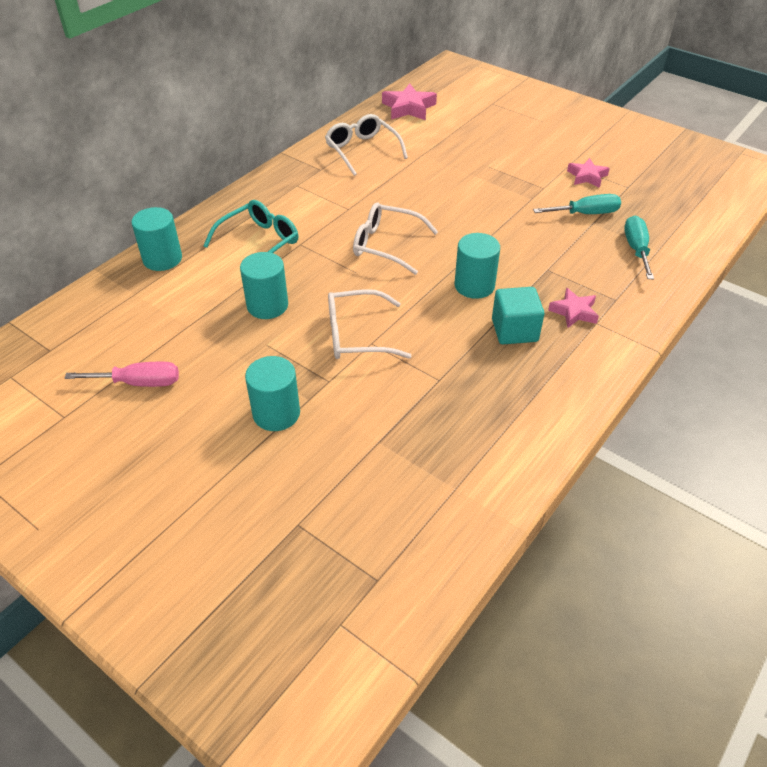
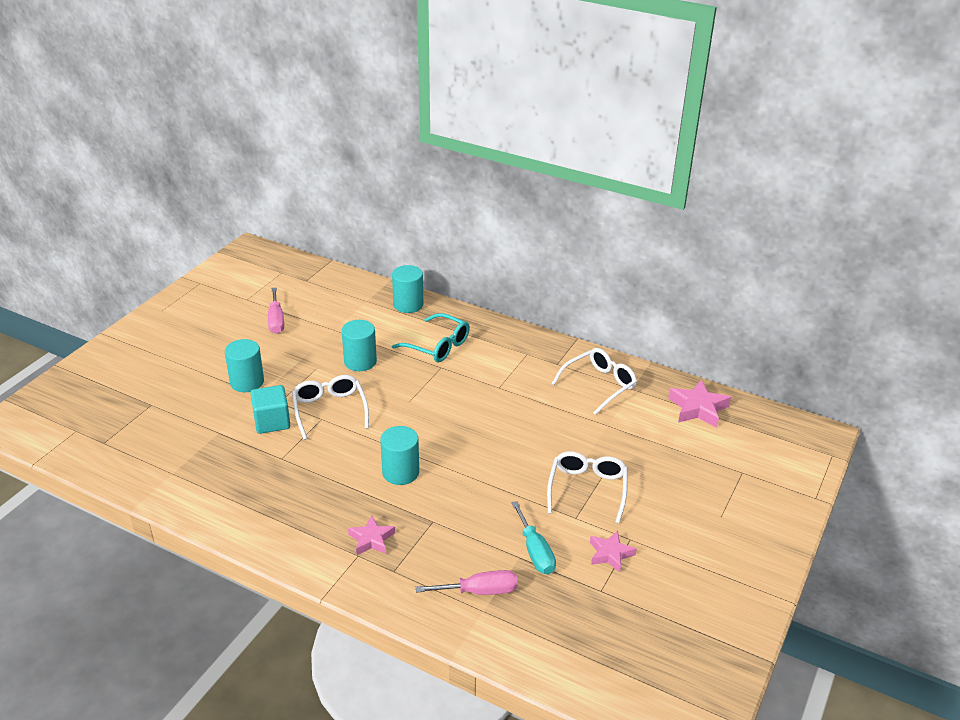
camera: 80 degrees right, 10 degrees down
(386, 245) = (449, 415): white glasses -> white glasses (587, 489)
(514, 330) = (342, 500): turquoise cube -> turquoise cube (272, 422)
(636, 249) = (479, 591): turquoise screwdriver -> pink screwdriver

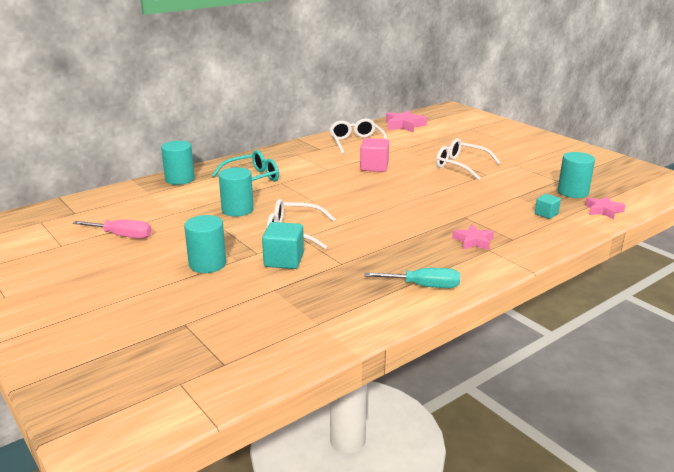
camera: 65 degrees left, 10 degrees down
(400, 472) = (400, 218): turquoise cylinder -> turquoise cylinder (572, 192)
(479, 591) = (546, 214): pink screwdriver -> turquoise cube
(530, 419) = (374, 167): none -> pink cube
(535, 551) = (514, 191): turquoise screwdriver -> turquoise screwdriver (424, 286)
(610, 554) = (526, 172): pink star -> pink star (603, 210)

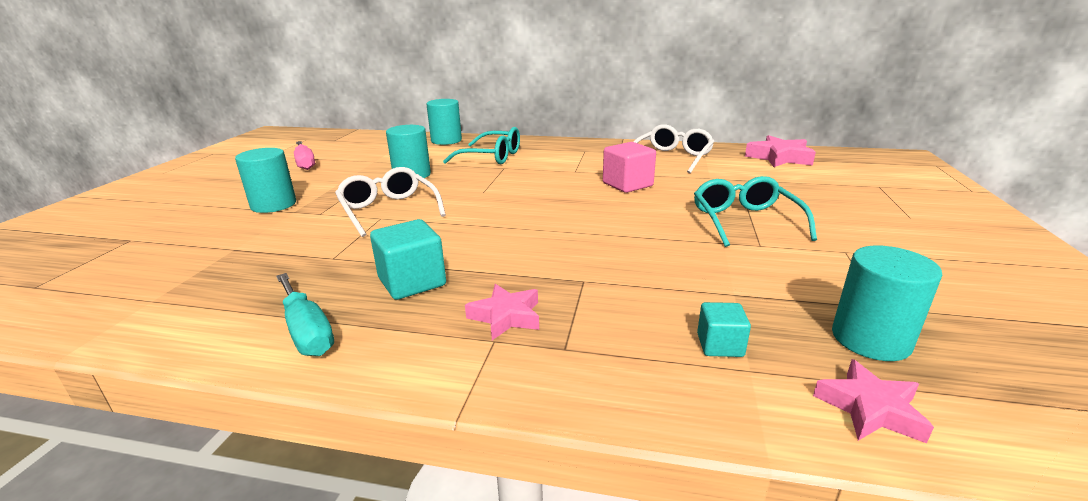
camera: 50 degrees right, 0 degrees up
(284, 260) = (313, 229): turquoise cube -> turquoise cube (412, 282)
(461, 166) = (745, 221): white glasses -> turquoise glasses

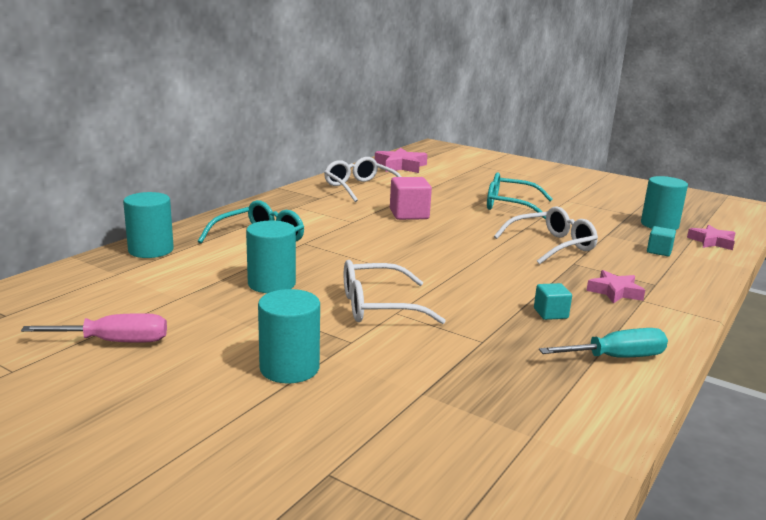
camera: 70 degrees left, 5 degrees down
(412, 282) = (550, 313): turquoise cube -> turquoise cube, size x0.59
(631, 261) = (552, 245): none -> white glasses

